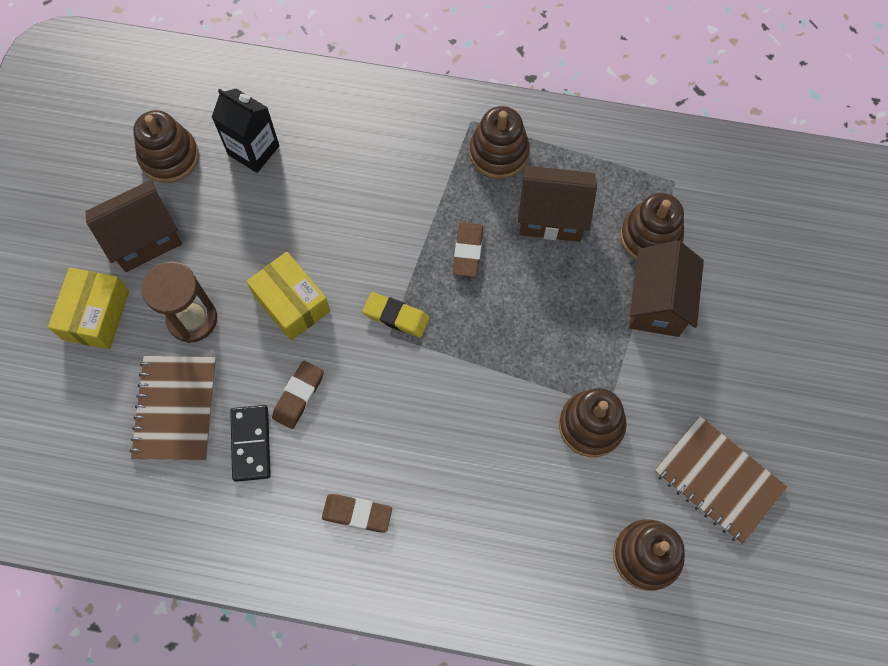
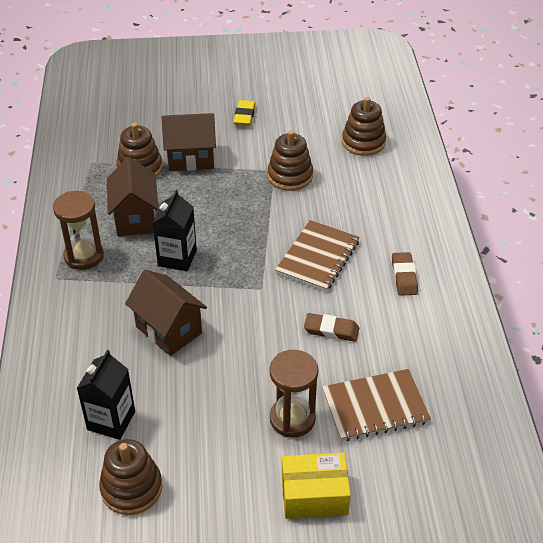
camera: 105 degrees left, 25 degrees down
(144, 239) = (226, 481): brown house -> brown house (169, 330)
(251, 444) = (381, 349): black domino -> none
(291, 303) = (255, 354): yellow box -> none
(396, 316) = (245, 287): yellow eraser -> yellow eraser (244, 115)
(467, 251) = (177, 258): brown eraser -> black carton
(499, 153) = (84, 256): brown stacking toy -> brown hourglass
(718, 480) = (303, 120): brown notebook -> brown notebook (318, 257)

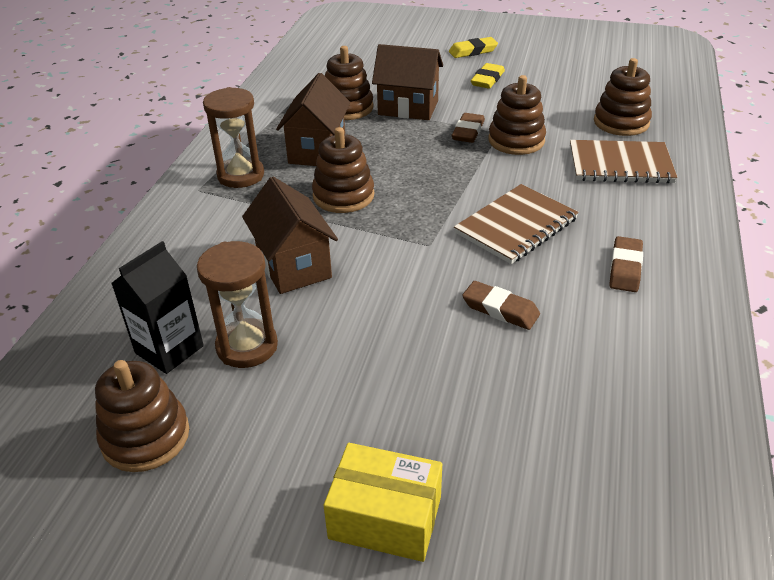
camera: 20 degrees right, 5 degrees down
(177, 258) = (343, 196): black carton -> brown stacking toy
(220, 85) = (473, 51): none -> yellow eraser
(249, 174) = (468, 132): none -> brown eraser
(292, 419) = (400, 405): brown hourglass -> brown hourglass (247, 346)
(375, 407) = (525, 419): brown notebook -> brown notebook (620, 164)

